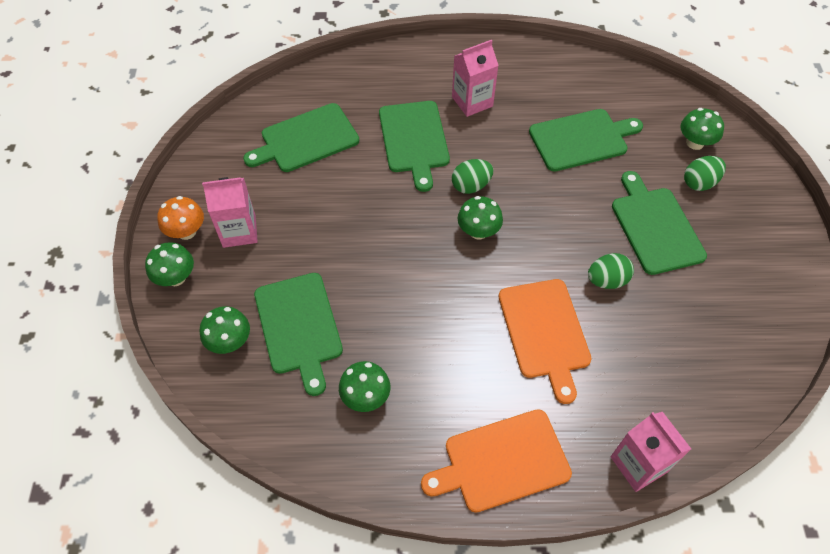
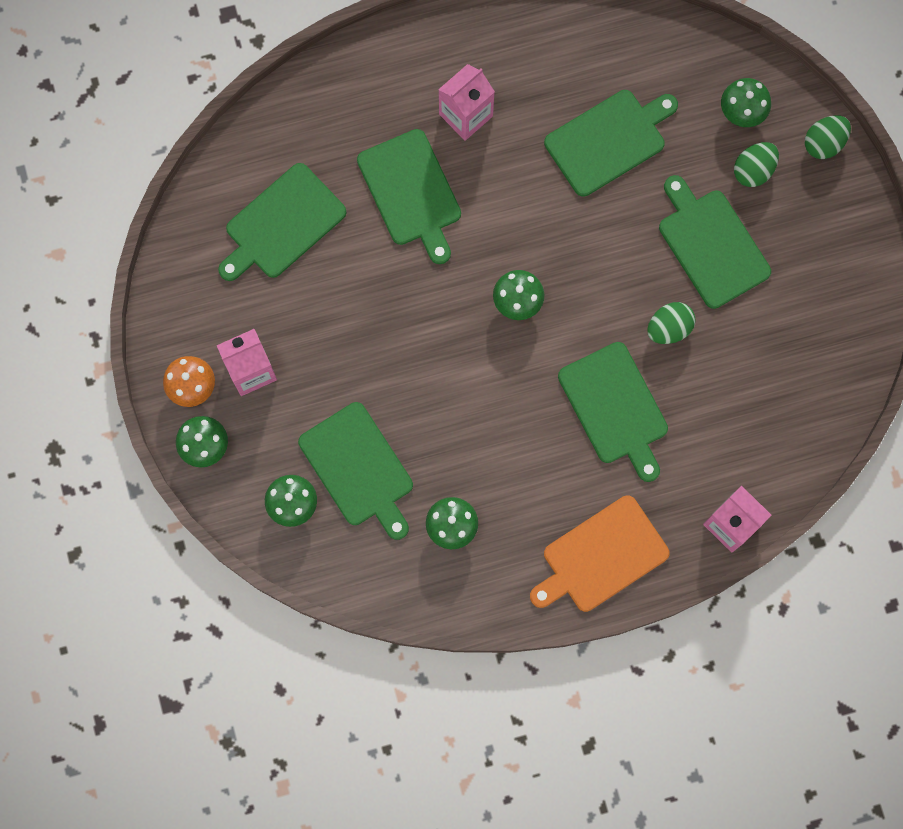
camera: 15 degrees left, 20 degrees up
(471, 186) = (494, 241): green egg -> green egg (824, 143)
(545, 332) = (615, 407): orange cutting board -> green cutting board

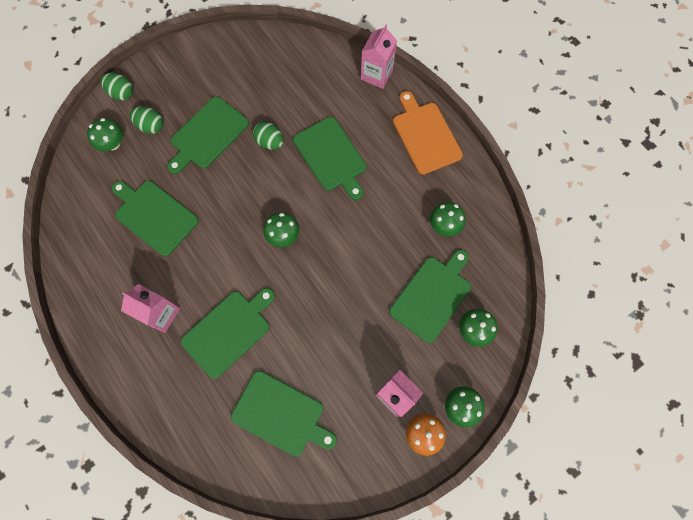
camera: 110 degrees left, 5 degrees down
(601, 556) = (425, 135): orange cutting board -> orange cutting board turned 150 degrees counterclockwise
(615, 407) = (331, 156): green cutting board -> green cutting board turned 105 degrees clockwise

